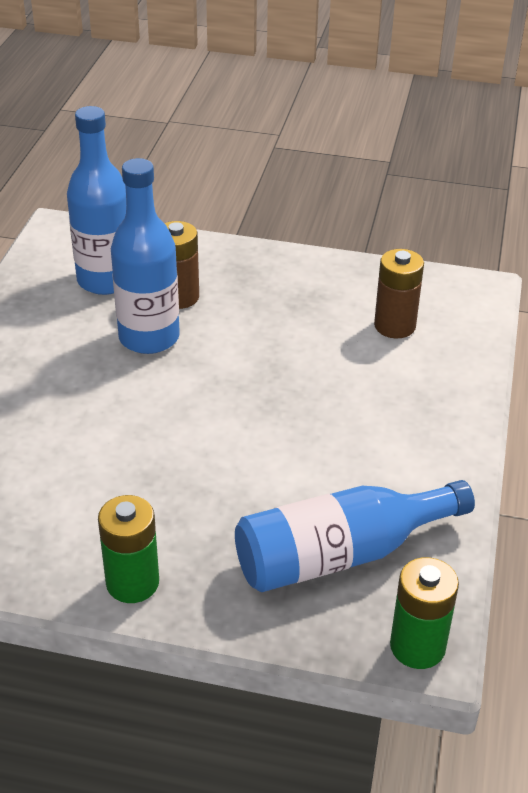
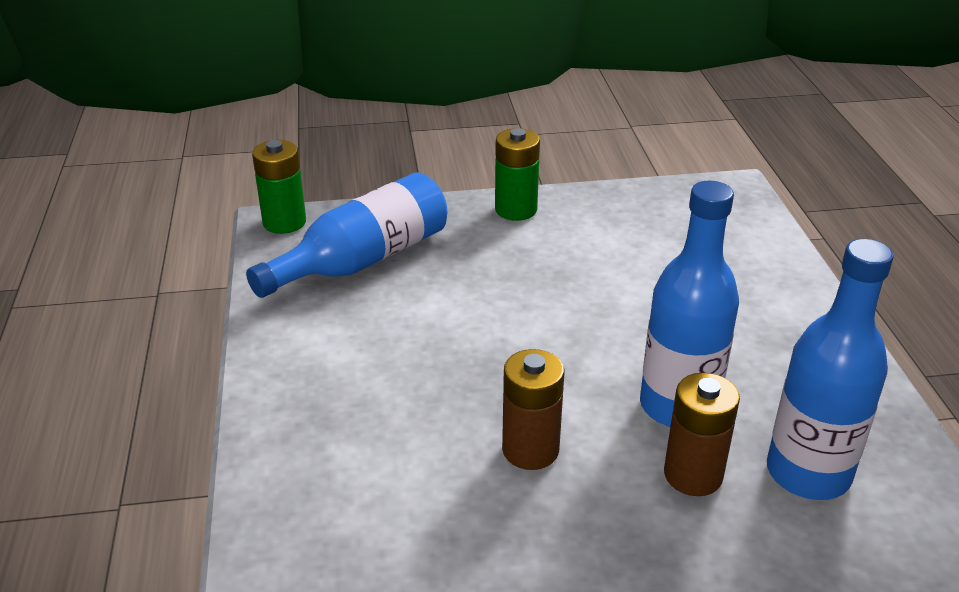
camera: 160 degrees right, 5 degrees down
(394, 326) = (381, 514): brown battery -> brown battery (530, 450)

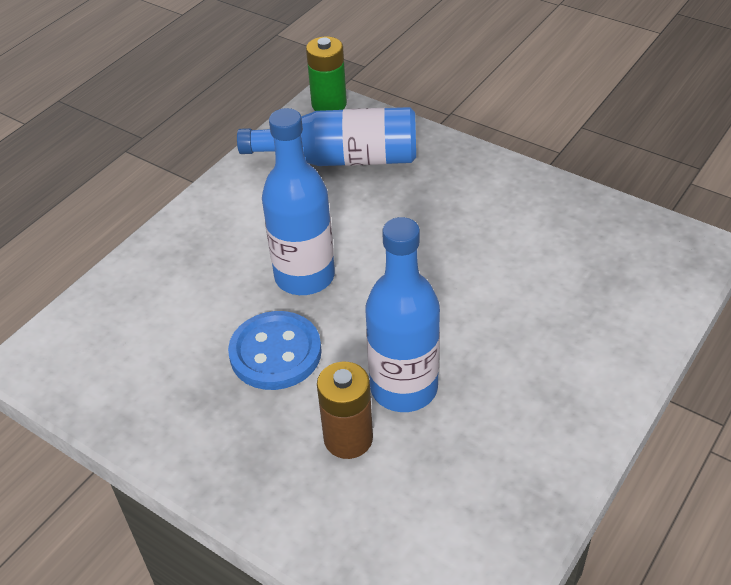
camera: 45 degrees right, 10 degrees up
(516, 210) = (493, 173): green battery -> none
(530, 450) = (275, 353): brown battery -> blue button
(808, 473) = (424, 493): blue bottle -> blue bottle (304, 276)

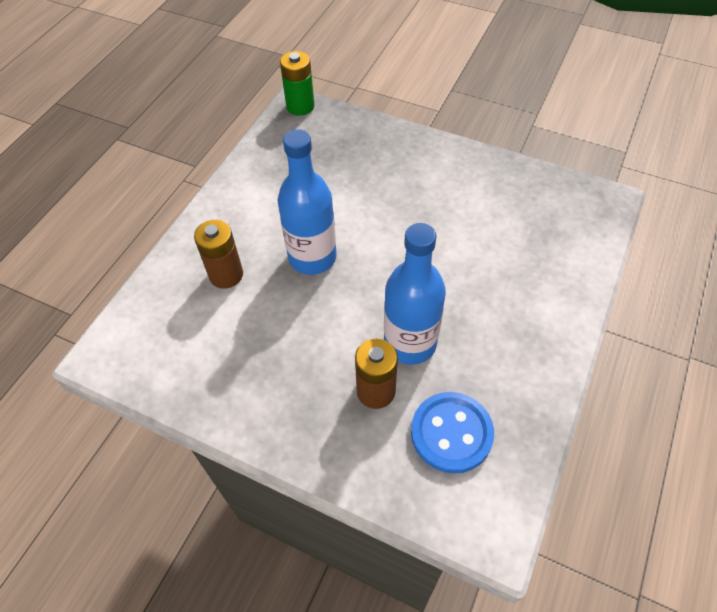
camera: 10 degrees left, 10 degrees up
(195, 285) = (226, 275): none -> brown battery
(275, 353) = (303, 326): blue button -> blue button (451, 433)
(341, 159) = (320, 153): blue bottle -> none

